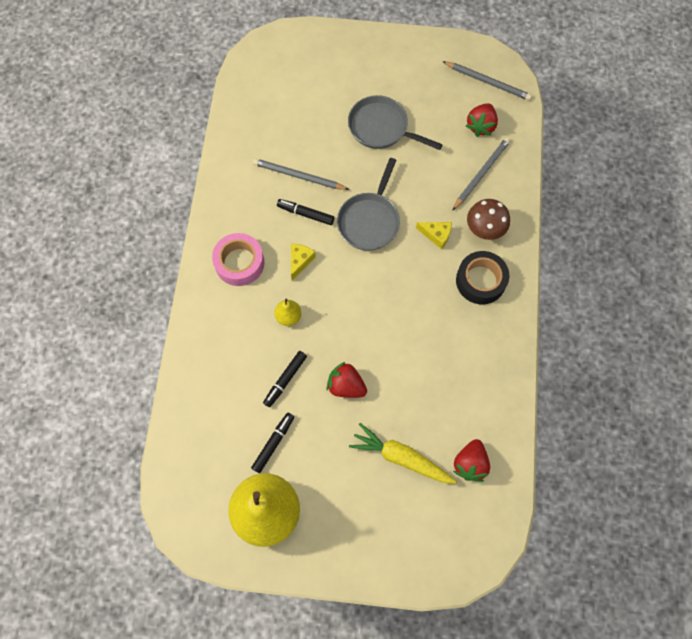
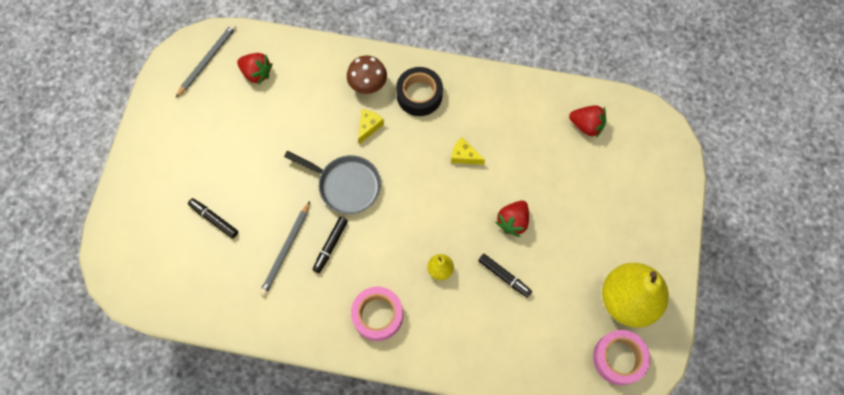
camera: 85 degrees left, 0 degrees up
(204, 502) = (618, 358): none -> pink tape
(273, 443) = (565, 291): black marker -> black marker (214, 219)
(300, 261) = (382, 255): yellow cheese -> yellow cheese (464, 156)
(381, 128) = (242, 164): grey pan -> none
(401, 457) = (580, 180): yellow carrot -> none
(481, 174) = (309, 80): grey pencil -> none

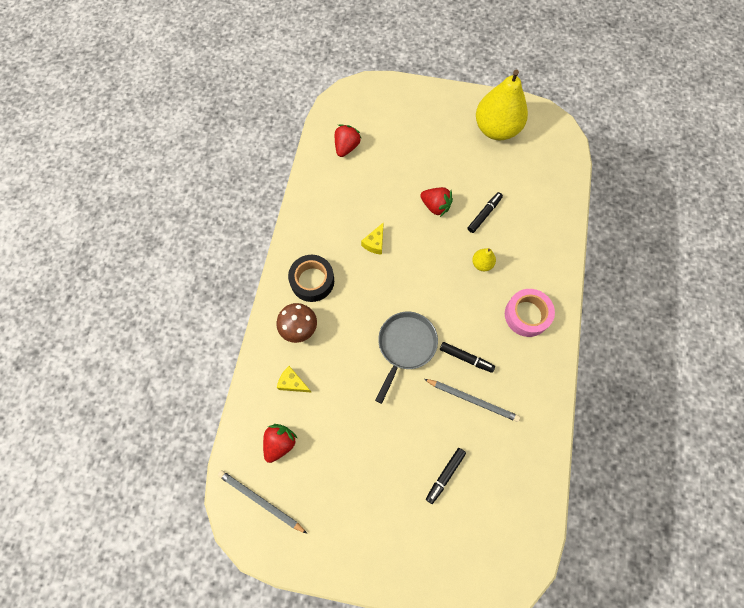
camera: 90 degrees left, 0 degrees up
(369, 127) = (344, 326): yellow cheese -> yellow cheese (292, 383)
(618, 358) = (542, 138): pink tape -> none

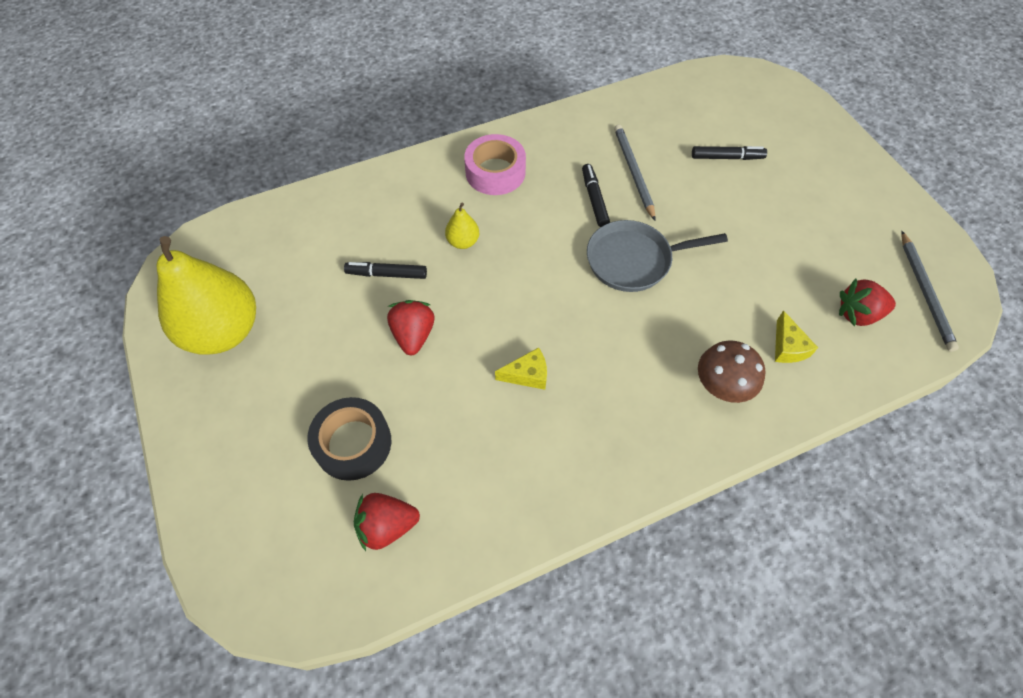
camera: 125 degrees left, 10 degrees down
(312, 281) = (647, 416): black tape -> black tape (353, 443)

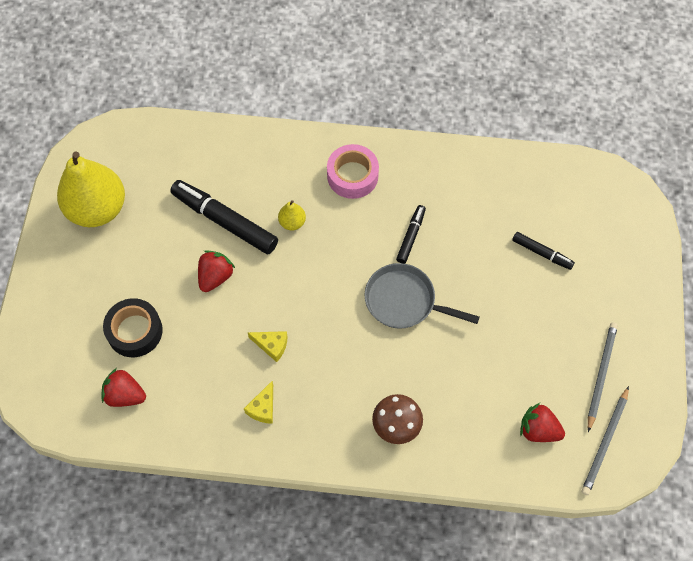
camera: 30 degrees right, 5 degrees up
(387, 274) = (225, 221): black marker -> black marker, size x1.90
(633, 172) = (457, 229): grey pencil -> grey pencil (601, 375)
(787, 347) = (465, 424): yellow cheese -> yellow cheese (263, 408)

